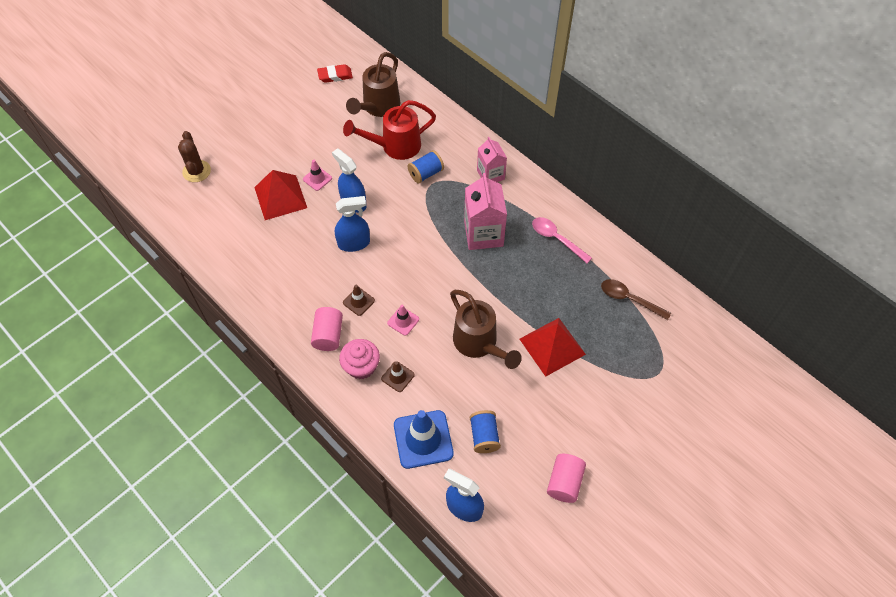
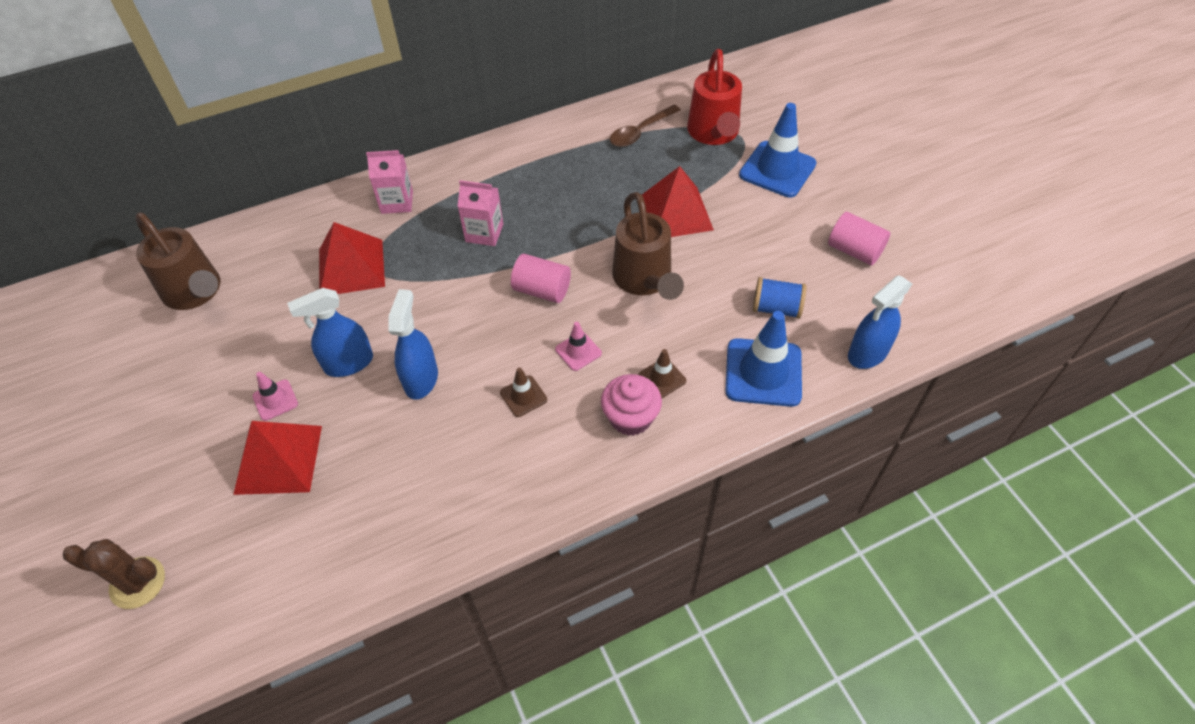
camera: 70 degrees left, 5 degrees down
(328, 335) = (563, 447): pink cylinder -> pink cylinder (542, 290)
(335, 76) = (91, 332): red eraser -> none
(395, 146) = (281, 289): red watering can -> red watering can (714, 133)
(426, 173) = (351, 267): blue spool -> red pyramid
(479, 343) = (644, 280): brown watering can -> brown watering can turned 90 degrees clockwise
(483, 234) = (484, 233): pink carton -> pink carton, size x0.64
(557, 239) = (529, 168): pink spoon -> none
(632, 408) = (777, 169): none -> blue traffic cone

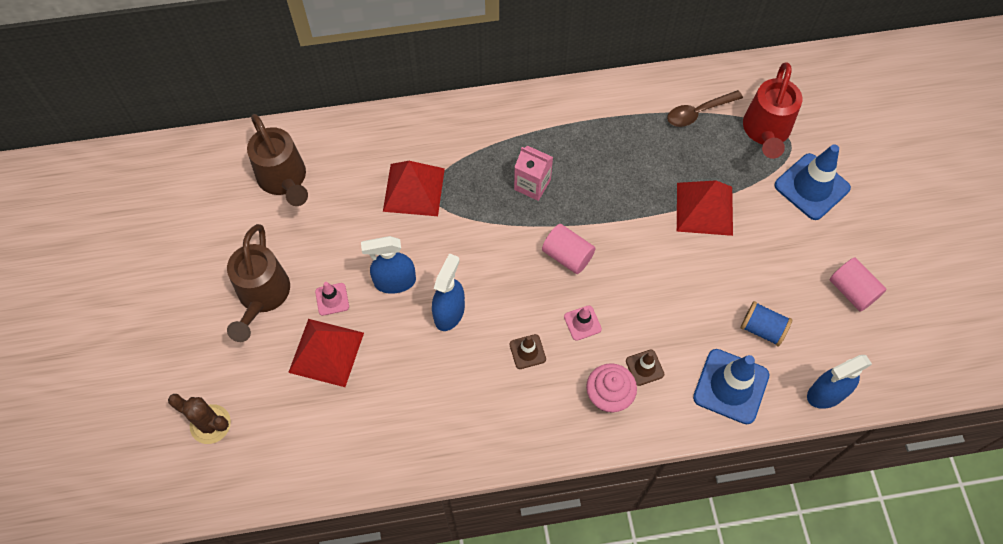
camera: 15 degrees right, 10 degrees up
(397, 202) = (464, 132): pink carton -> none
(644, 280) = (657, 269): brown watering can -> brown watering can (262, 296)

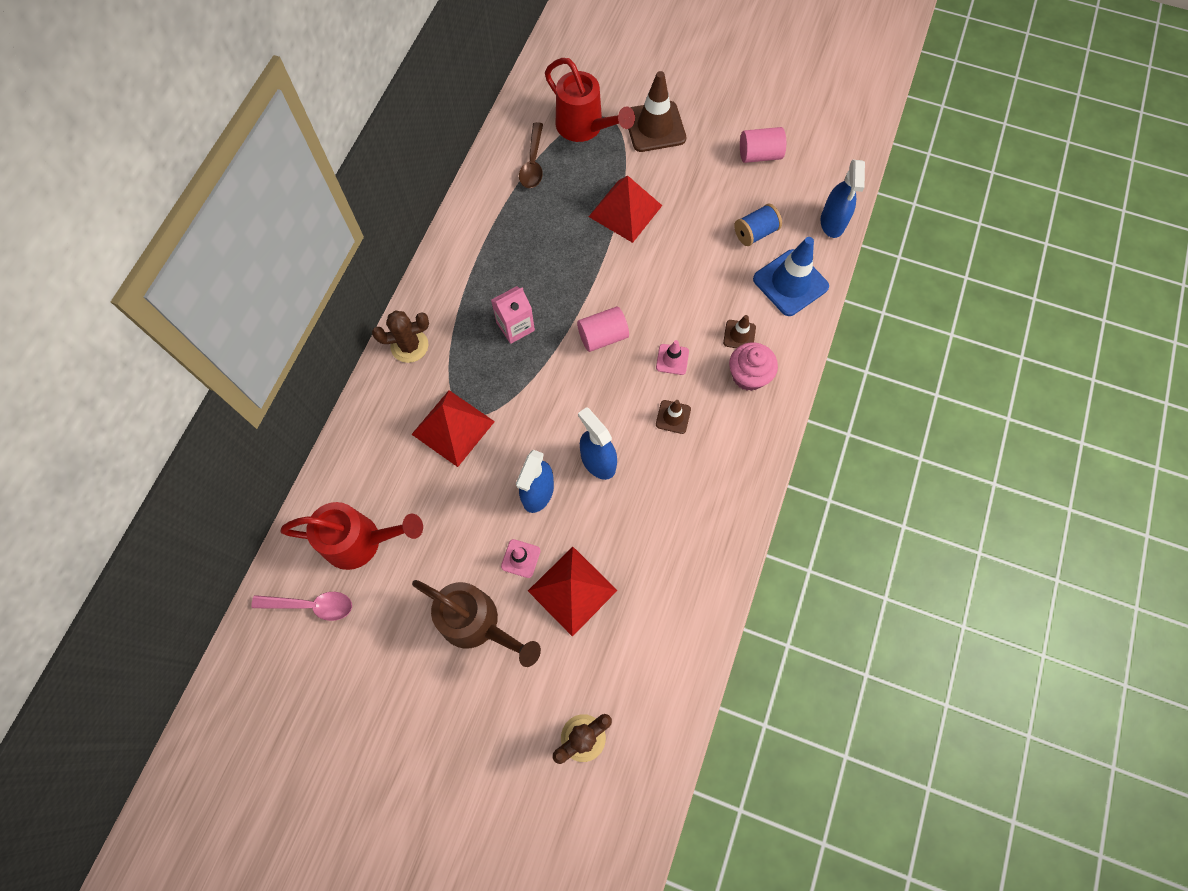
camera: 60 degrees left, 5 degrees up
(218, 176) = (311, 605): none -> pink spoon
(284, 179) = (360, 541): brown watering can -> red watering can
(465, 119) = (409, 346): none -> brown cactus
(811, 187) = (655, 127): blue traffic cone -> brown traffic cone

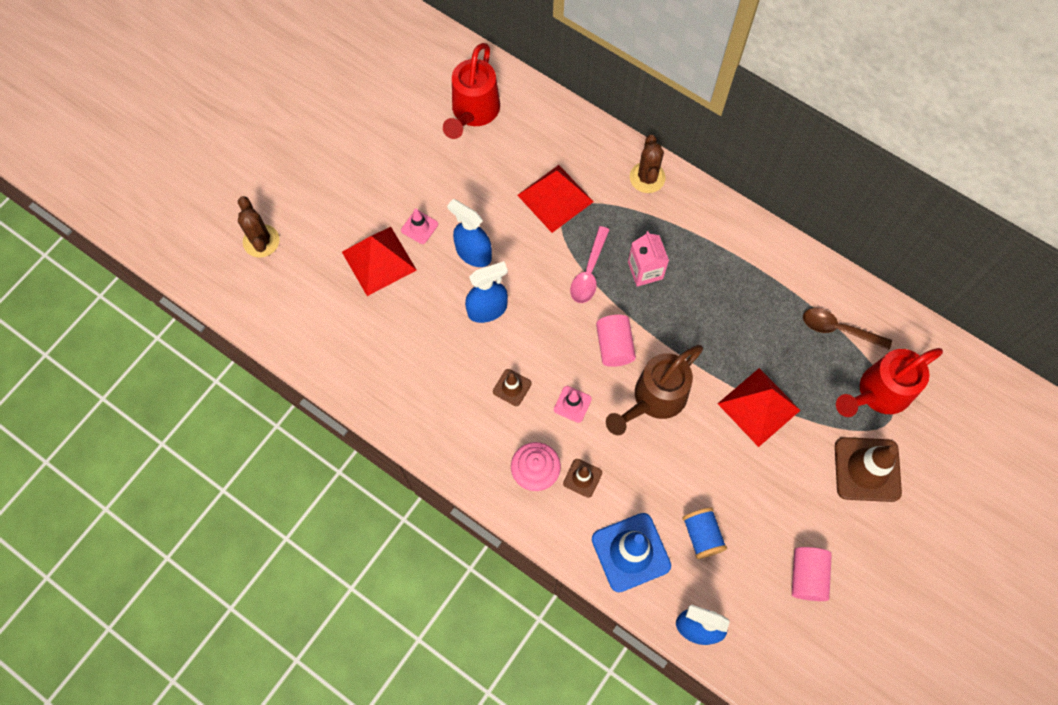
camera: 105 degrees right, 0 degrees up
(311, 605) = (432, 71): pink spoon -> pink spoon (589, 272)
(476, 623) = (377, 183): brown watering can -> brown watering can (654, 399)

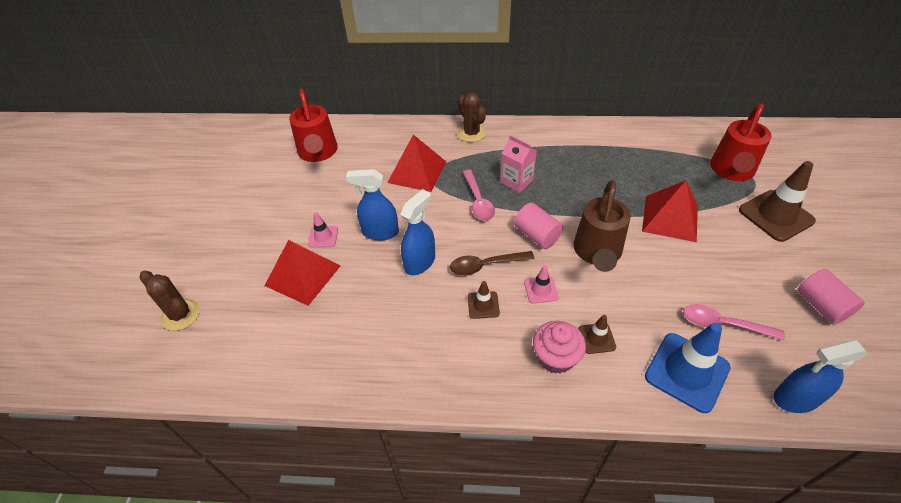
camera: 30 degrees left, 20 degrees down
(702, 535) = (723, 324): blue spool -> pink spoon
(839, 329) = (670, 151): brown spoon -> brown spoon (485, 265)

